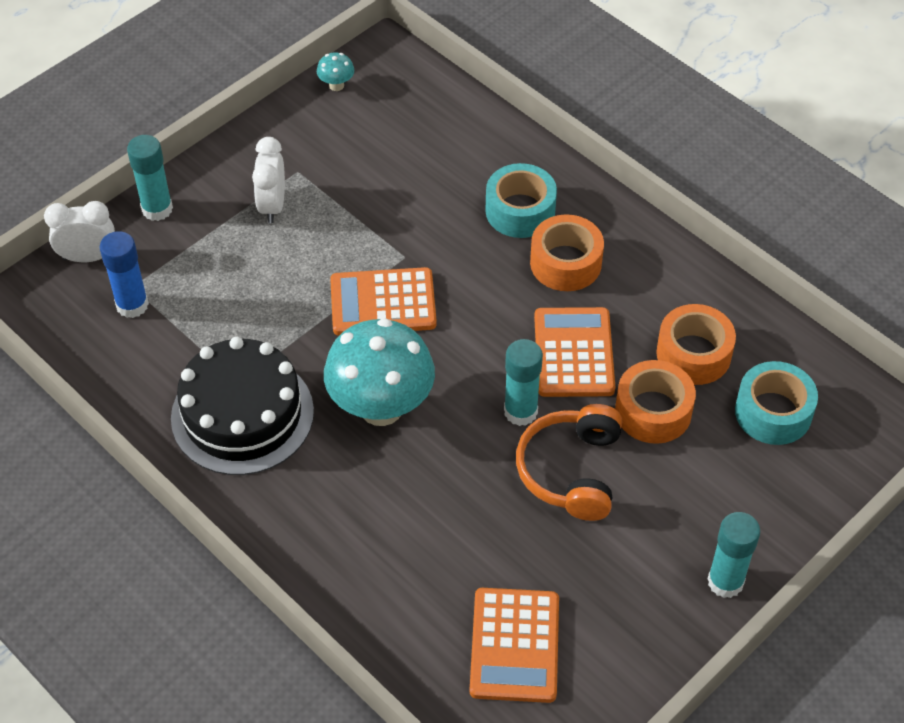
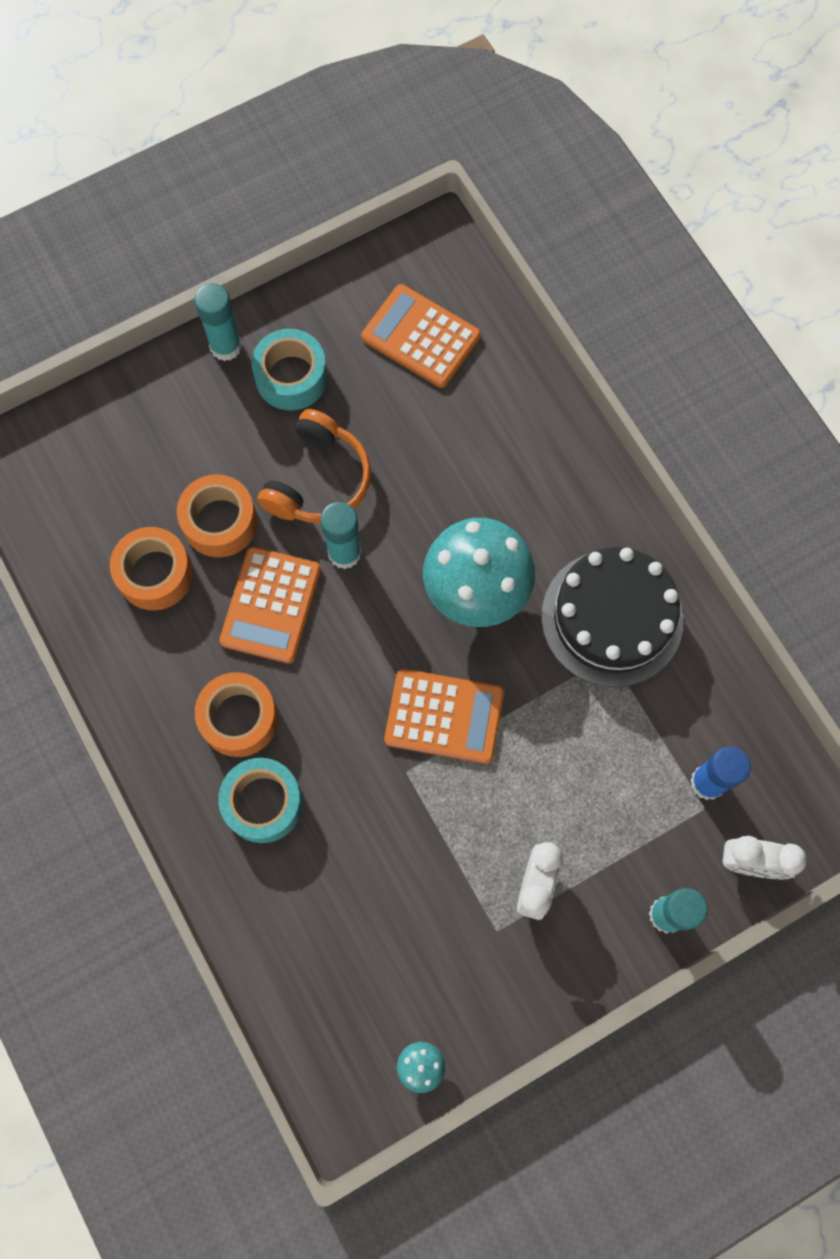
camera: 165 degrees left, 20 degrees up
(514, 645) = (421, 337): orange calculator -> orange calculator turned 75 degrees counterclockwise
(773, 412) = (109, 492): turquoise tape -> turquoise tape (291, 377)

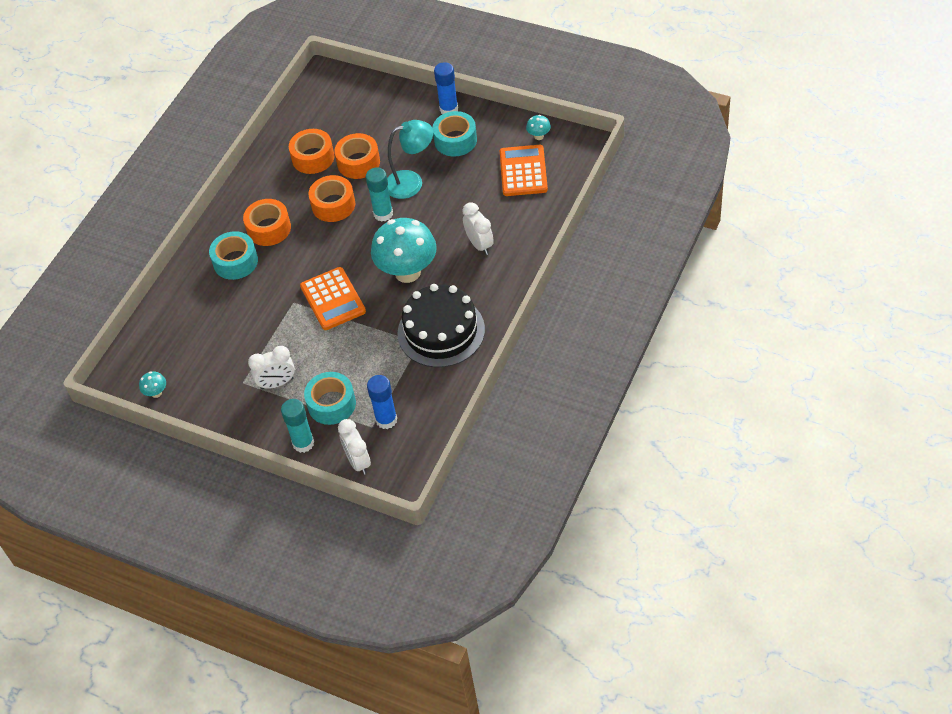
camera: 60 degrees right, 20 degrees down
(226, 346) = (449, 109): turquoise glue stick -> blue glue stick
(271, 605) = (333, 205): orange calculator -> orange tape
(318, 480) = (411, 182): orange headphones -> turquoise lamp
(376, 277) = (539, 136): none -> turquoise mushroom
(503, 473) = (479, 245): none -> white clock
(627, 835) = (331, 404): none -> turquoise tape

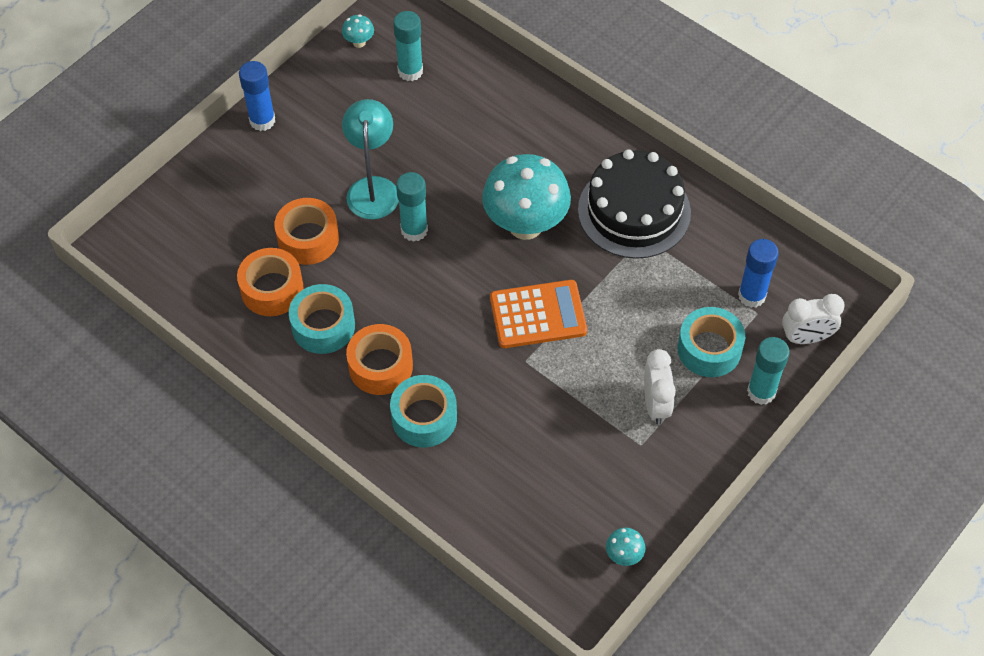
camera: 80 degrees left, 5 degrees up
(333, 205) = (372, 282): orange tape -> none
(455, 140) = (322, 126): turquoise tape -> turquoise tape (323, 326)
(479, 245) = (511, 142): white clock -> none
(523, 171) = (410, 71): orange calculator -> turquoise glue stick

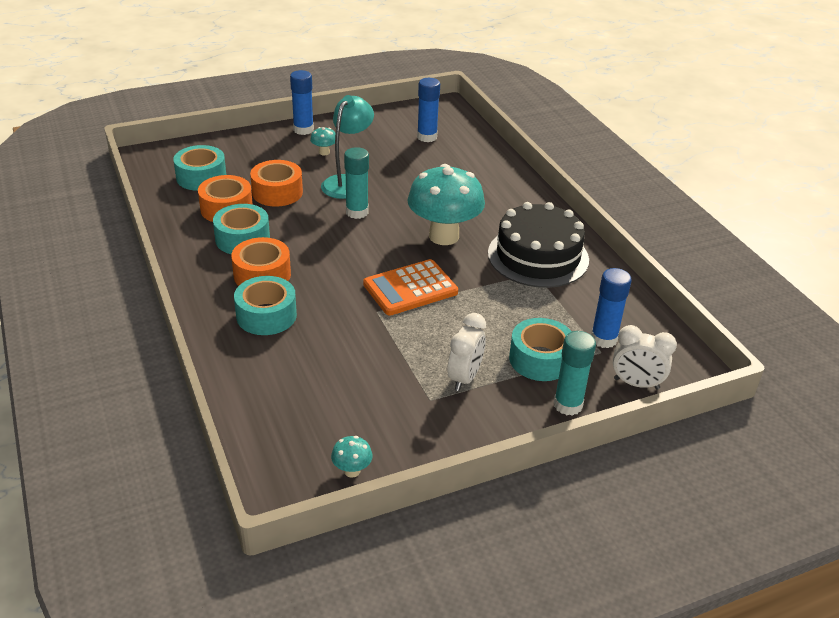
camera: 25 degrees right, 20 degrees down
(206, 253) = (201, 177): none -> turquoise tape
(359, 42) = (403, 115): turquoise mushroom -> turquoise mushroom (324, 152)
(410, 71) = (427, 137): turquoise glue stick -> blue glue stick
(538, 315) = (410, 288): orange calculator -> orange calculator turned 135 degrees clockwise

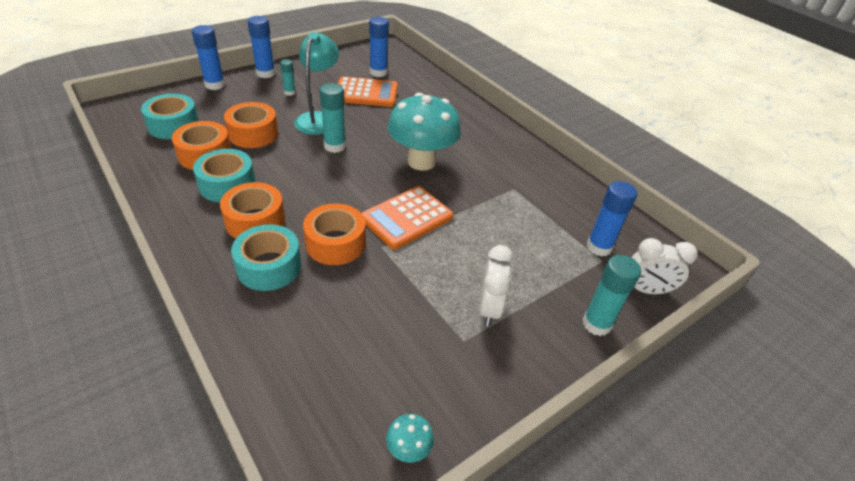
camera: 15 degrees left, 5 degrees up
(248, 138) = (215, 85): none -> blue glue stick
(324, 152) = (289, 92): turquoise mushroom -> turquoise glue stick
(333, 303) = (335, 243): none -> orange tape
(406, 159) = (366, 93): none -> orange calculator
(538, 256) = (510, 172): black cake -> none
(540, 359) = (552, 277): turquoise tape -> none

